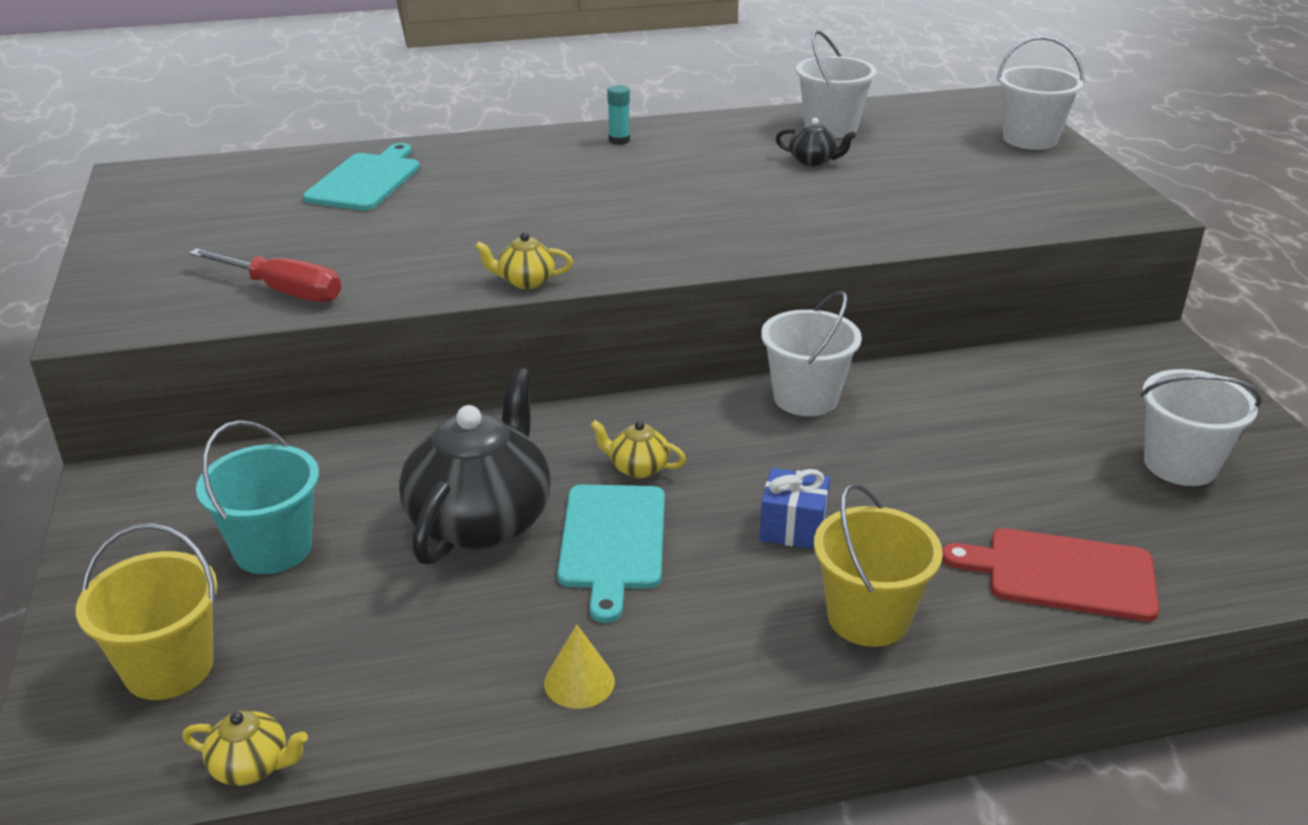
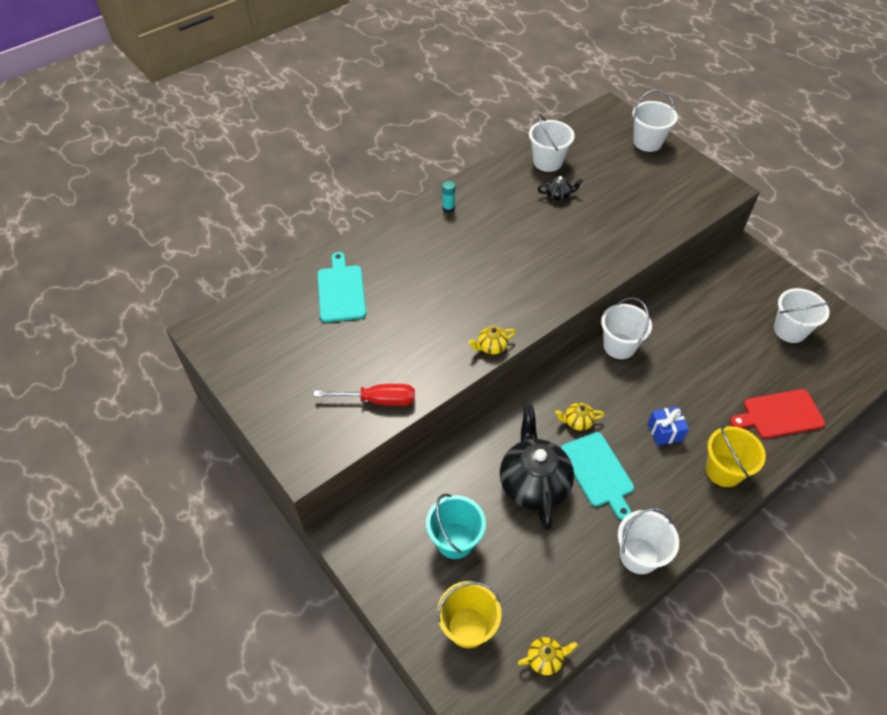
camera: 25 degrees left, 20 degrees up
(579, 682) = (639, 555): yellow cone -> white bucket

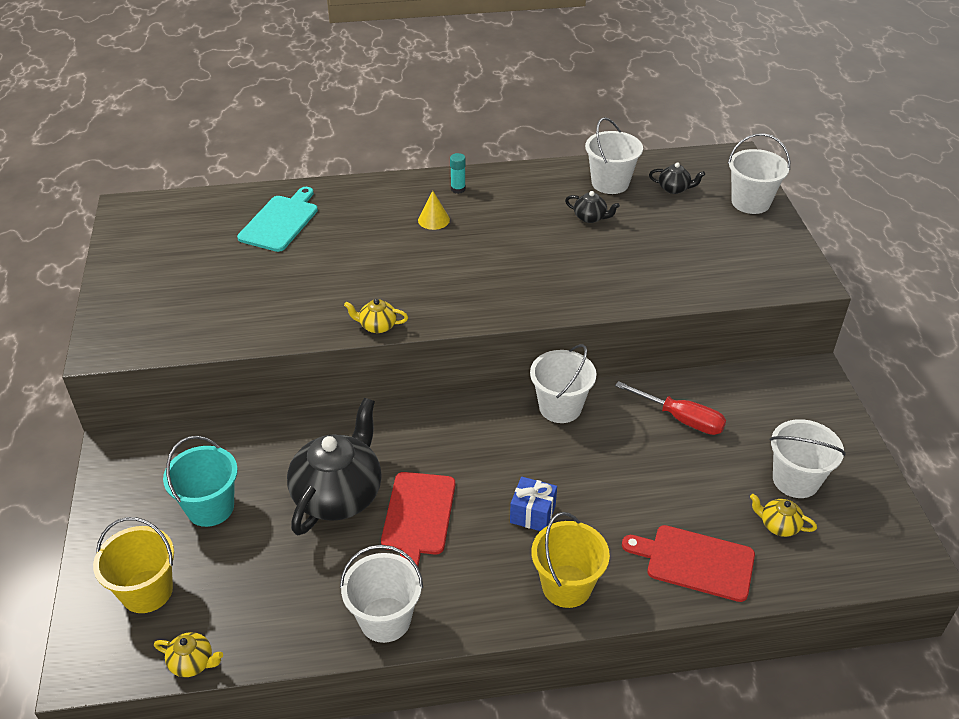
camera: 30 degrees right, 10 degrees down
(378, 400) = (221, 326): red screwdriver -> red screwdriver (681, 419)
(454, 241) = (433, 220): none -> yellow cone
(577, 421) = (442, 459): yellow teapot -> yellow teapot (778, 525)
(592, 150) = (674, 189): none -> black teapot
(598, 472) = (418, 517): turquoise cutting board -> red cutting board

